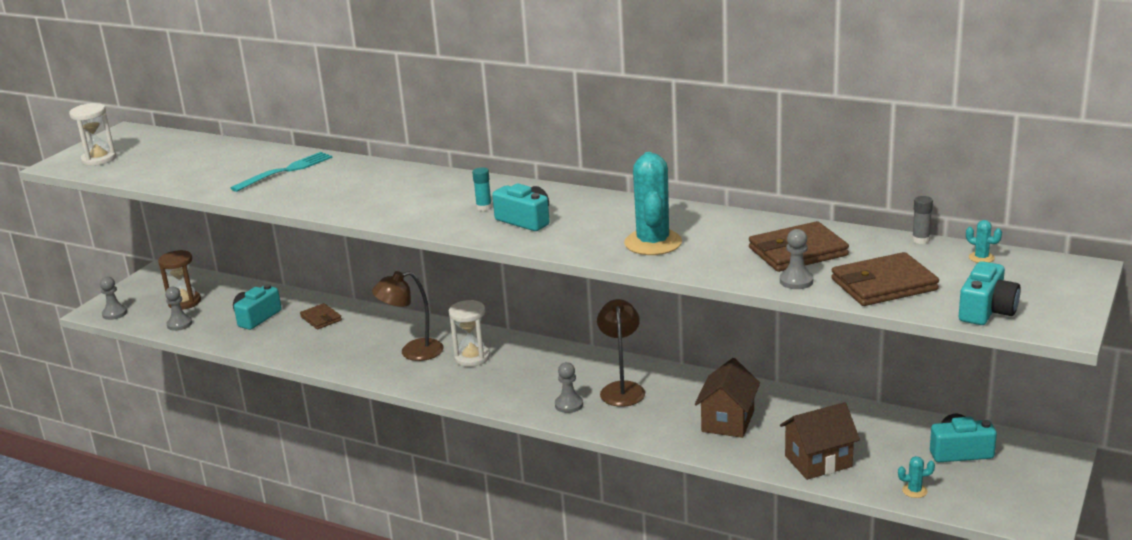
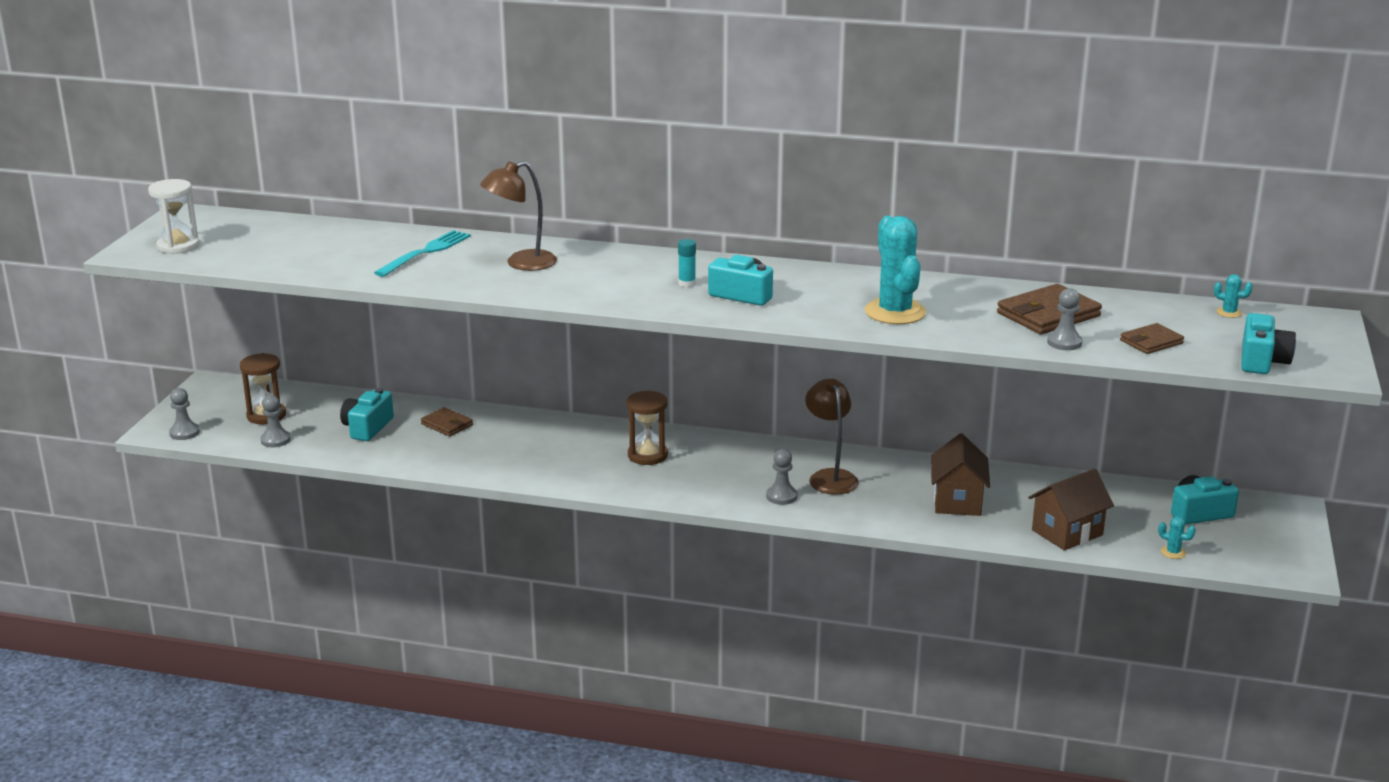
camera: 15 degrees left, 0 degrees up
(413, 352) = (576, 454): brown lamp -> brown lamp (521, 263)
(472, 357) = (647, 455): white hourglass -> brown hourglass
(883, 285) = (1151, 342): brown wallet -> brown wallet, size x0.59
(914, 491) = (1173, 552): turquoise cactus -> turquoise cactus turned 45 degrees clockwise
(920, 240) = (1161, 298): grey glue stick -> none

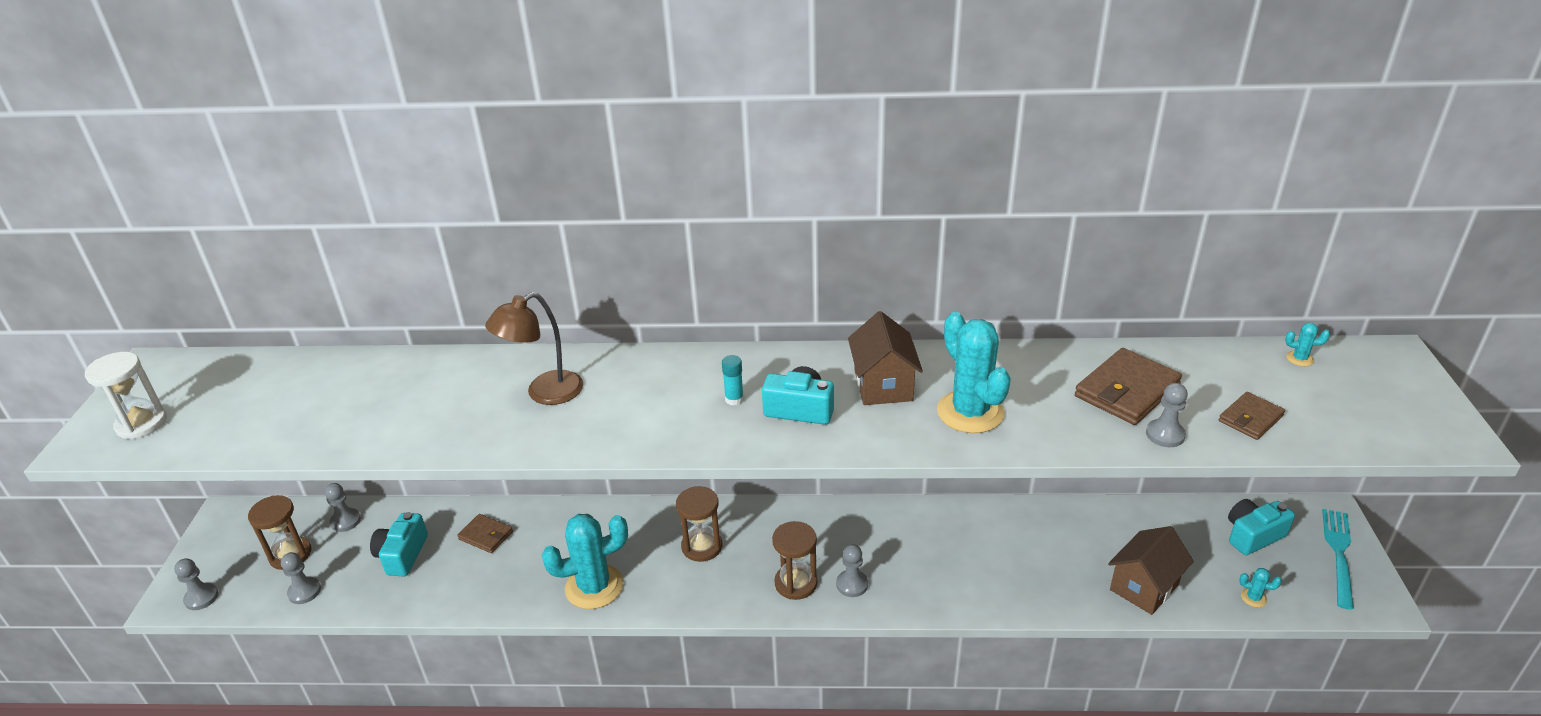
camera: 10 degrees left, 10 degrees up
(320, 400) = (345, 521): none -> grey pawn
(426, 252) = (434, 391): turquoise fork -> turquoise fork (1338, 553)
(538, 469) = (594, 587): none -> turquoise cactus
(728, 489) = (796, 583): none -> brown hourglass
(830, 477) = (891, 546): brown lamp -> none
(957, 501) = (1024, 560): brown house -> brown house (883, 385)
(1262, 361) = (1375, 431): turquoise camera -> none

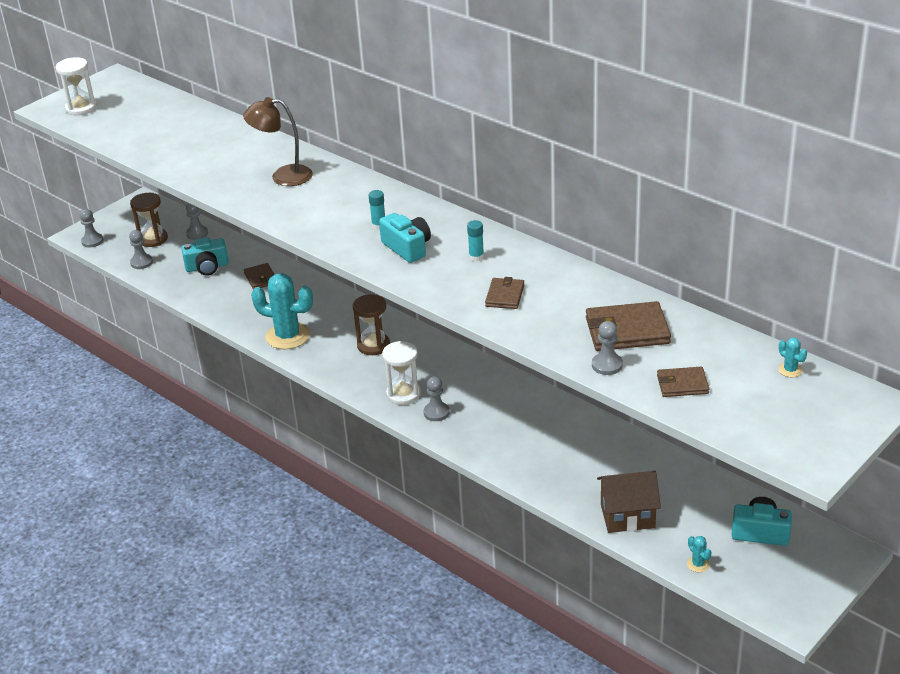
camera: 40 degrees right, 0 degrees up
(402, 555) = (207, 267): turquoise camera -> turquoise camera turned 150 degrees counterclockwise
(796, 583) = (403, 394): brown hourglass -> white hourglass
(883, 385) = (476, 257): brown house -> turquoise glue stick
(970, 412) = (505, 296): turquoise cactus -> brown wallet
(1338, 553) = (811, 577): turquoise fork -> none

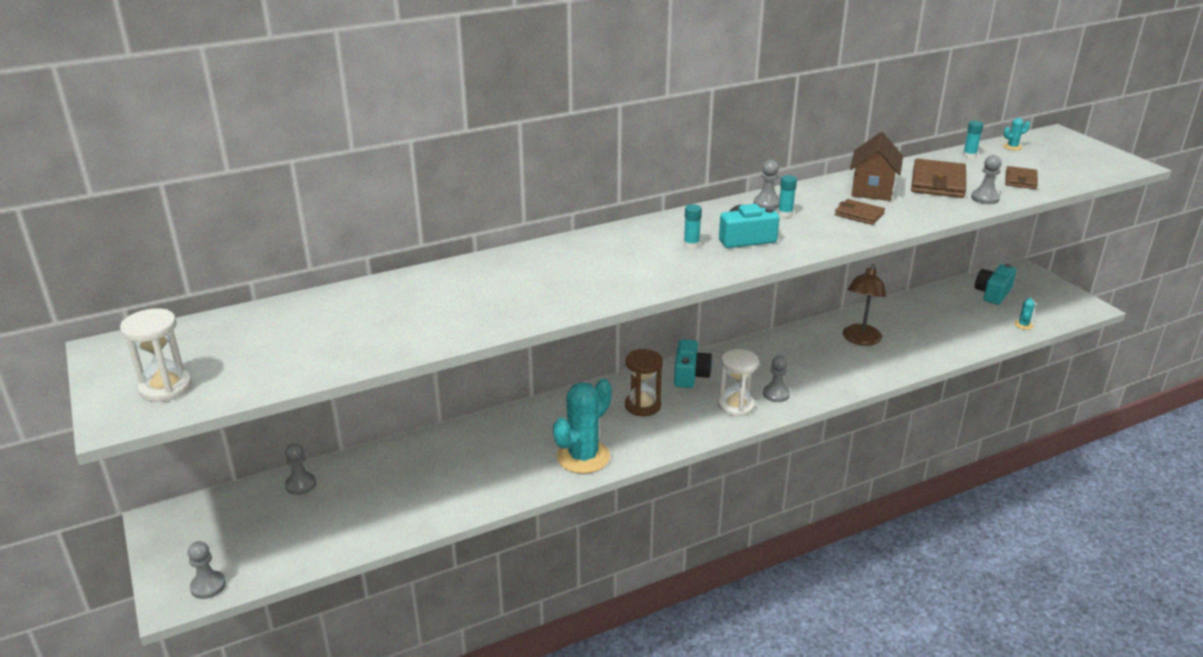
camera: 70 degrees left, 5 degrees down
(141, 262) = (316, 546): grey pawn -> grey pawn (767, 203)
(153, 239) = (270, 525): brown hourglass -> none
(207, 267) = (386, 490): turquoise camera -> turquoise camera (690, 375)
(261, 278) = (451, 454): brown wallet -> none
(283, 176) = (537, 276): brown lamp -> brown lamp (860, 340)
(627, 516) = (958, 338): brown house -> brown house (872, 190)
(698, 564) = (1023, 325): turquoise cactus -> turquoise cactus turned 60 degrees counterclockwise
(730, 342) = (969, 155): none -> turquoise glue stick

